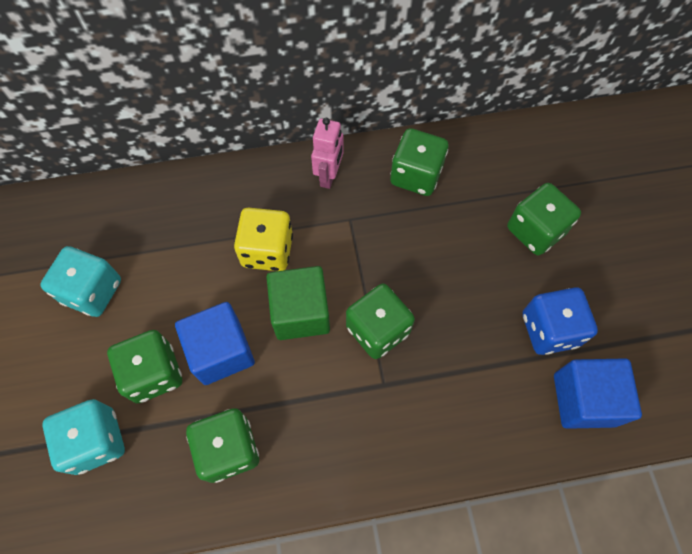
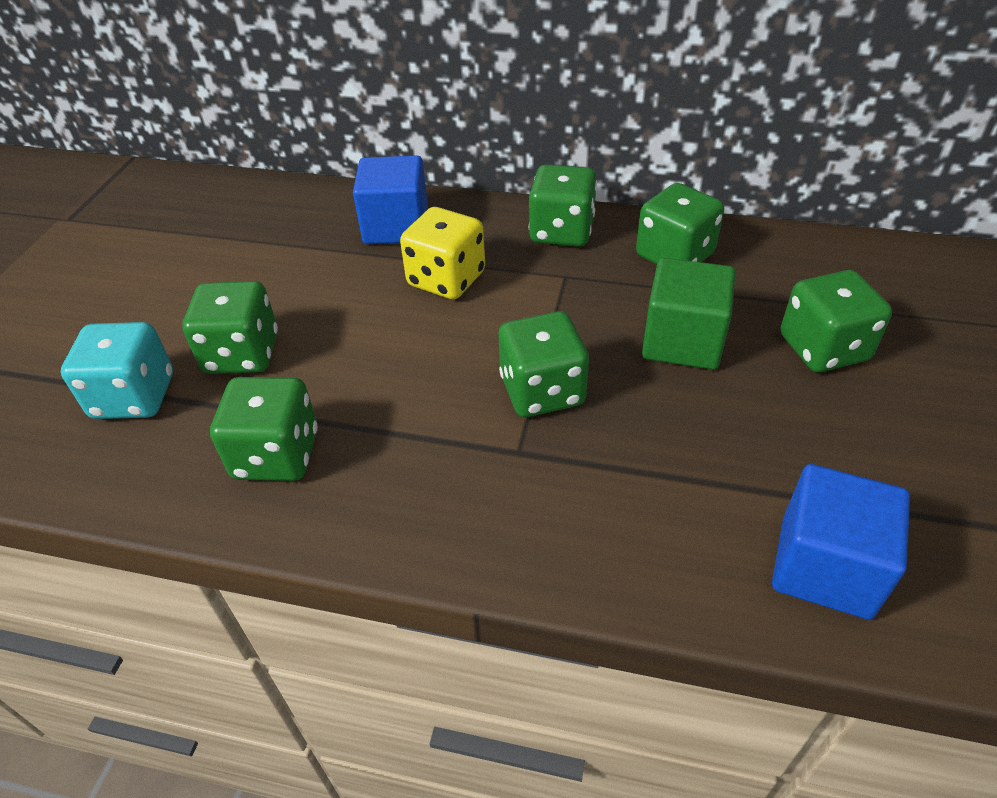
camera: 25 degrees right, 20 degrees down
(92, 291) = (230, 265): turquoise dice -> none
(221, 351) = (332, 356): blue cube -> blue cube (396, 226)
(301, 313) = (451, 346): green cube -> green cube (682, 341)
(329, 176) = (561, 232): pink robot -> green dice
(549, 330) = (800, 463): blue dice -> none

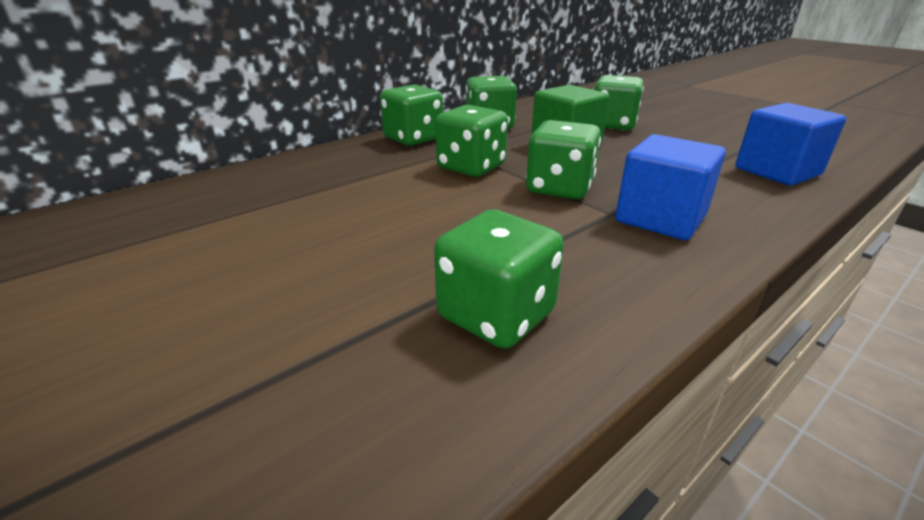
camera: 55 degrees left, 15 degrees down
(134, 396) = (253, 394): turquoise dice -> none
(242, 354) = (316, 291): green dice -> green dice (471, 167)
(396, 226) = (293, 176): blue cube -> blue cube (660, 218)
(446, 279) = (391, 180): yellow dice -> none

